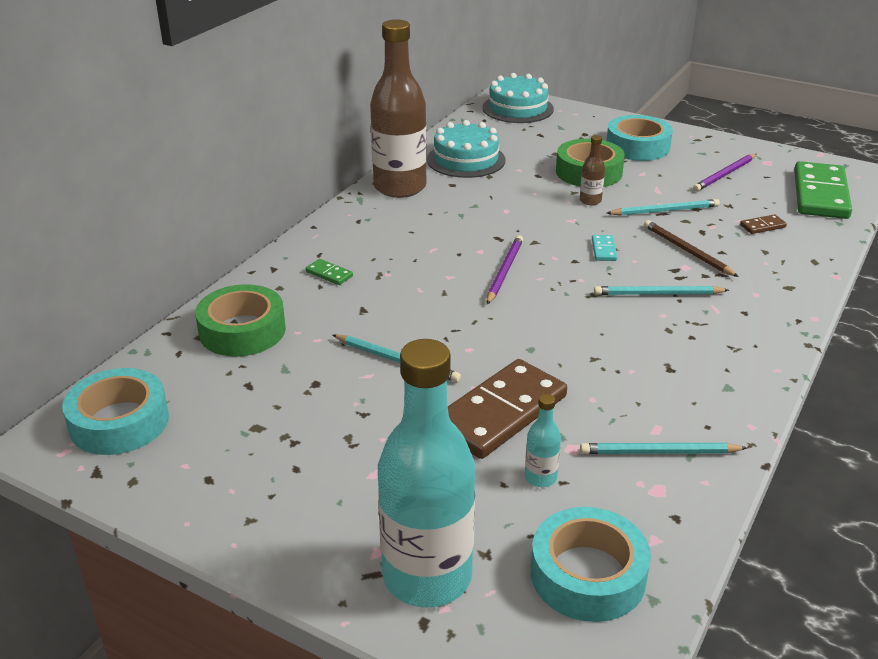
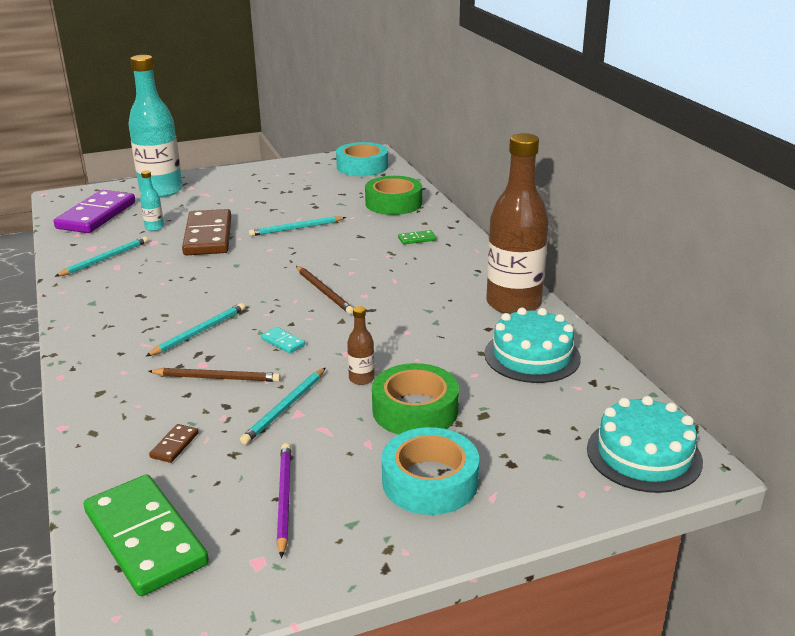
camera: 130 degrees right, 5 degrees down
(504, 272) = (324, 291): purple pencil -> brown pencil
(587, 575) = (96, 215): turquoise tape -> purple domino

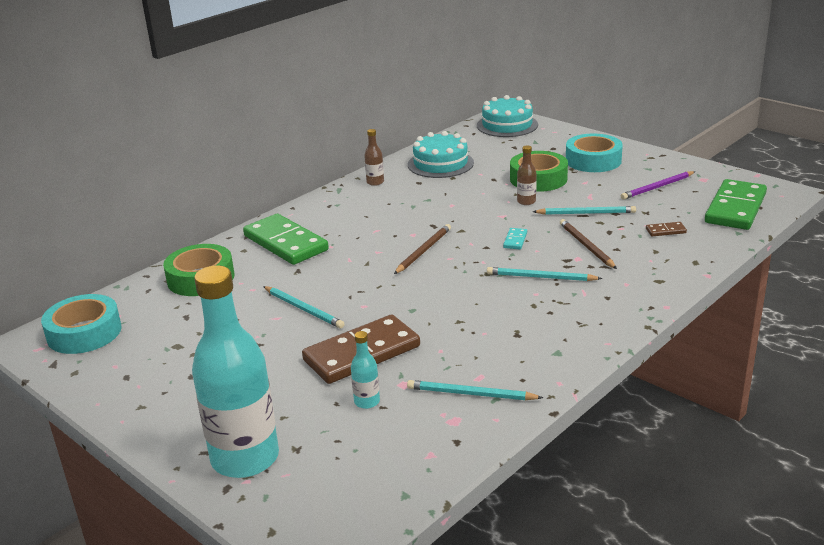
camera: 115 degrees left, 0 degrees up
(96, 215) = (364, 472): purple domino -> none
(417, 239) = (286, 243): green domino -> green domino, size x2.48
(513, 304) = (375, 182): brown bottle -> brown bottle, size x0.41

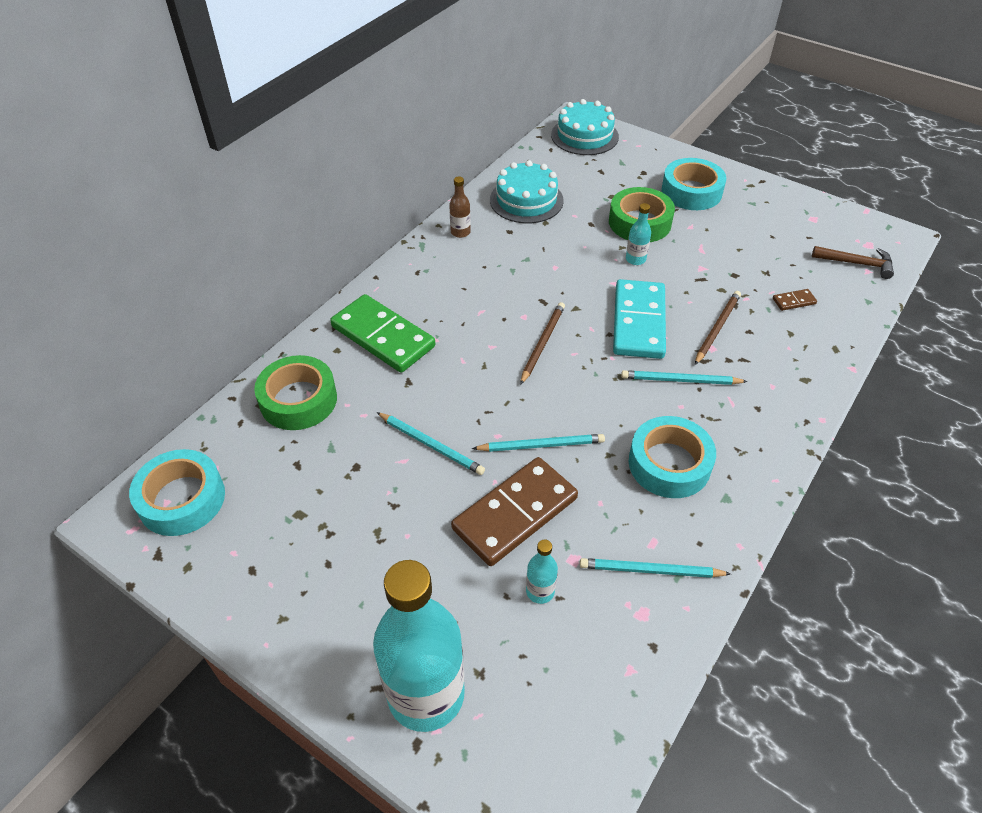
camera: 10 degrees left, 20 degrees up
(512, 329) = (669, 464): none -> turquoise tape
(515, 240) = (638, 322): turquoise domino -> turquoise domino, size x2.48
(526, 201) = (635, 259): brown bottle -> turquoise bottle
(585, 213) = (703, 276): turquoise pencil -> turquoise pencil (541, 445)
(586, 246) = (717, 328): brown pencil -> brown pencil turned 60 degrees clockwise
(657, 187) = (769, 233): purple pencil -> none
(735, 208) = (856, 263): green domino -> brown hammer

